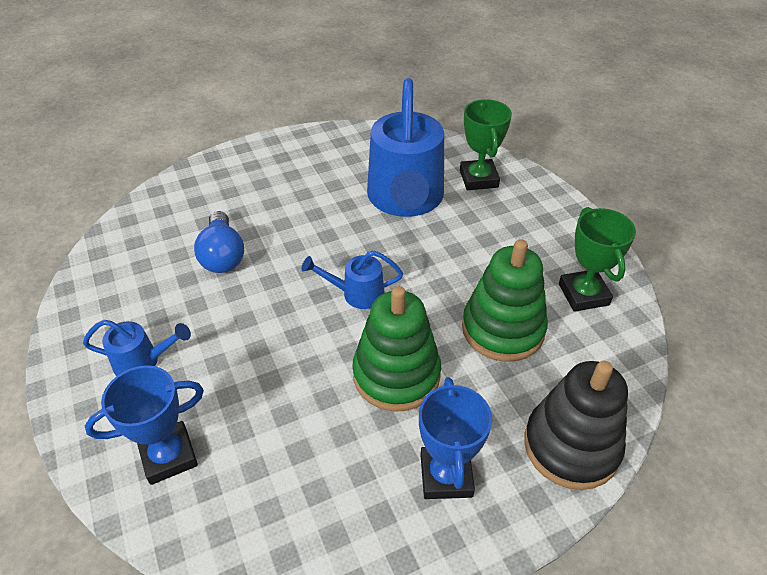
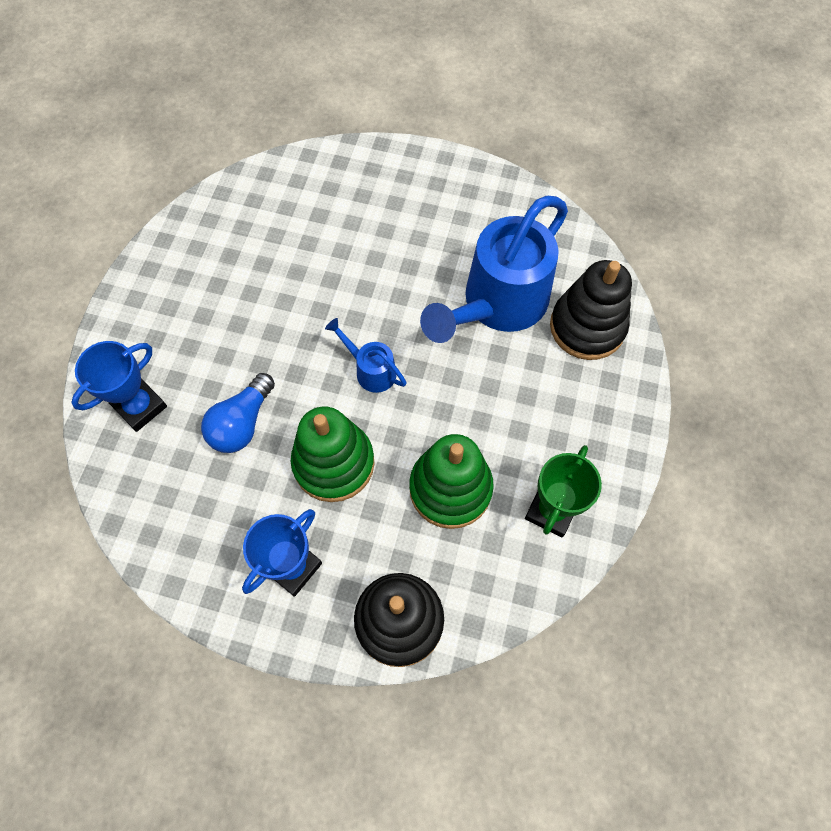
camera: 40 degrees right, 20 degrees up
(143, 362) = (179, 318): blue watering can -> none
(168, 456) = (140, 406): blue trophy -> blue trophy turned 60 degrees counterclockwise
(222, 255) = (305, 259): blue light bulb -> blue light bulb (242, 423)
(479, 179) = (587, 327): green trophy -> black stacking toy

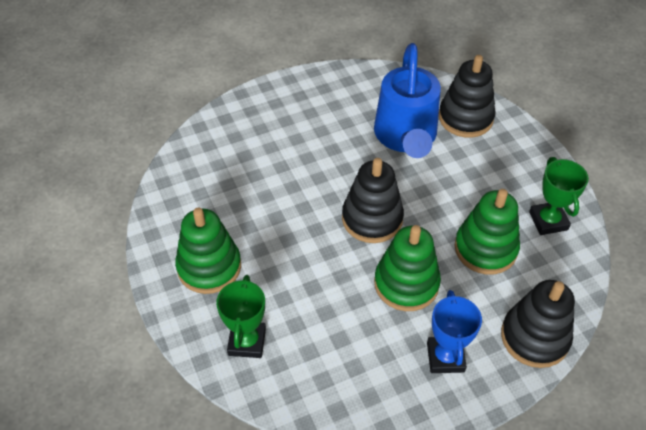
camera: 40 degrees left, 15 degrees down
(140, 406) = (247, 342): blue trophy -> green trophy
(179, 308) = (209, 267): none -> green stacking toy
(242, 423) = (326, 302): blue light bulb -> none
(371, 370) = (372, 219): blue watering can -> black stacking toy

